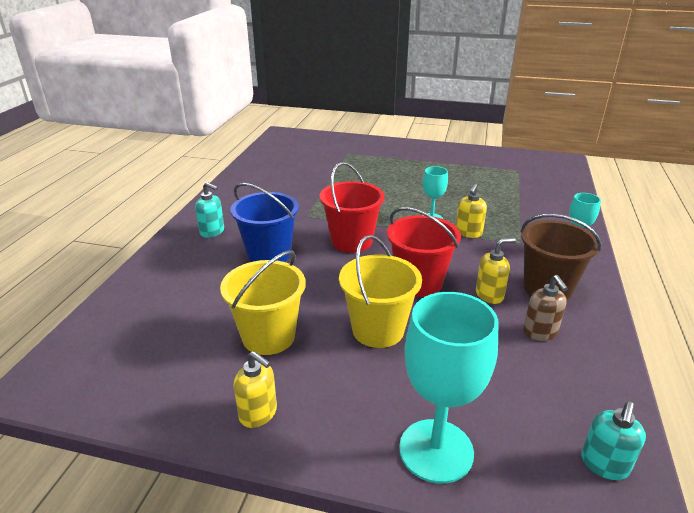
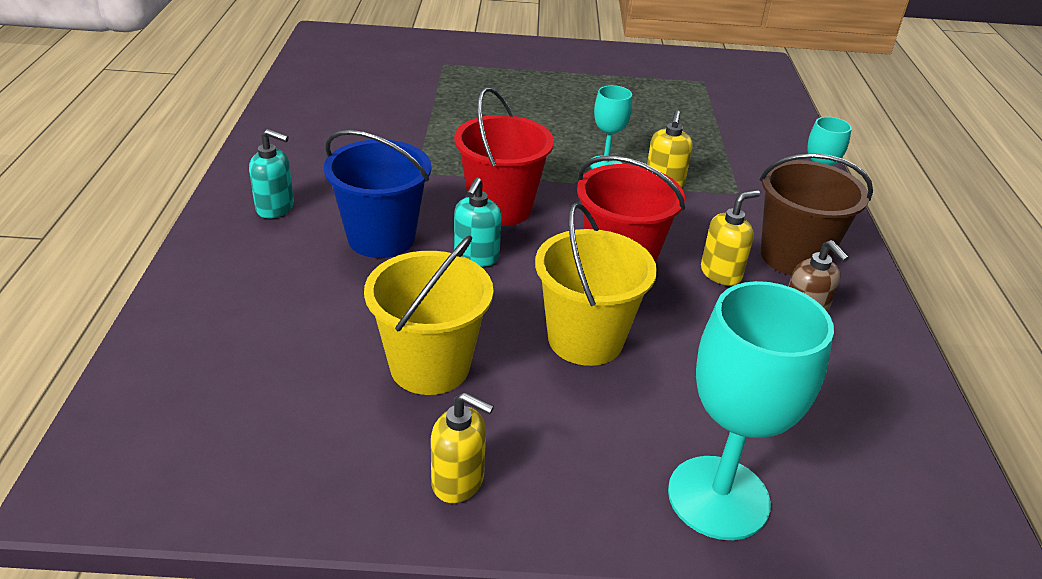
camera: 15 degrees left, 5 degrees up
(604, 465) = (926, 485): turquoise soap dispenser -> turquoise soap dispenser (476, 257)

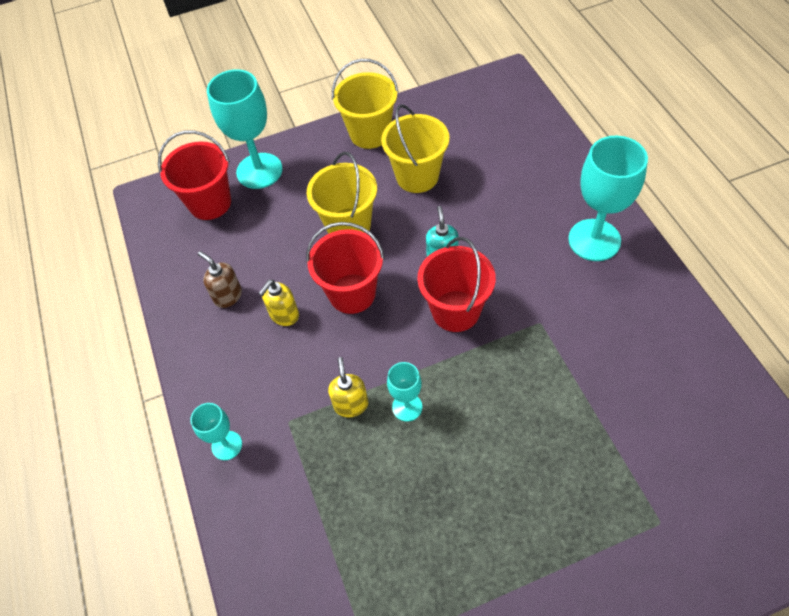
camera: 165 degrees right, 20 degrees up
(275, 208) = (594, 240): turquoise soap dispenser -> turquoise goblet
(381, 238) = (509, 246): blue bucket -> none
(458, 481) = (370, 133): yellow soap dispenser -> yellow bucket
(793, 257) = (237, 356): brown bucket -> none
(830, 471) = (210, 203): none -> red bucket

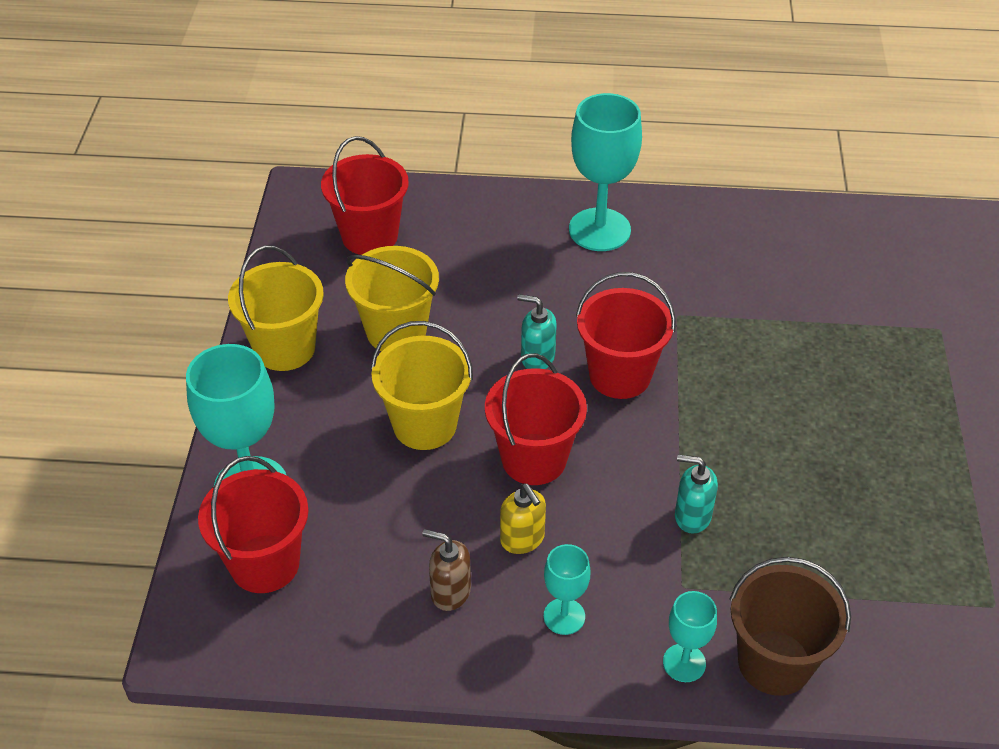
camera: 70 degrees left, 10 degrees down
(228, 296) = (450, 592): brown soap dispenser -> brown soap dispenser turned 45 degrees clockwise
(249, 502) = (774, 662): none -> brown bucket
(351, 404) = (692, 516): yellow soap dispenser -> turquoise soap dispenser
(407, 407) = (722, 466): turquoise goblet -> turquoise goblet (564, 616)
(491, 125) = (369, 236): none -> red bucket

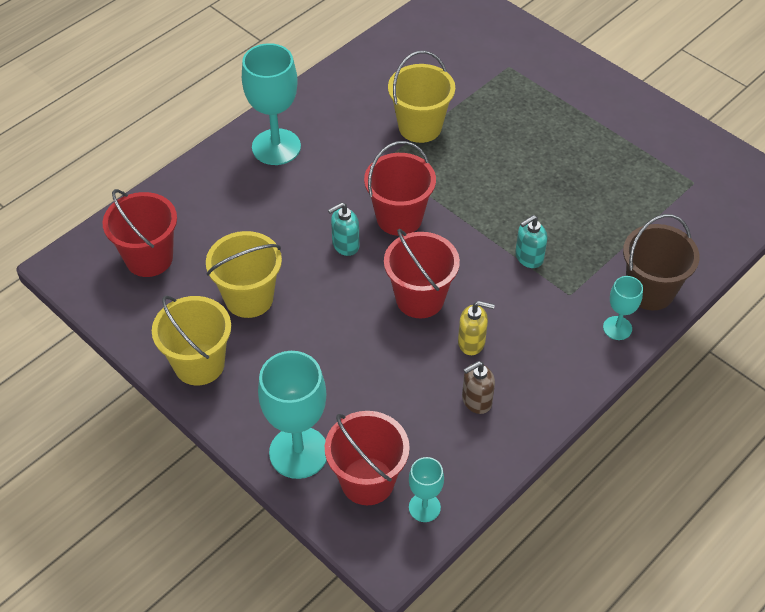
camera: 50 degrees left, 5 degrees up
(425, 425) = (340, 333): yellow bucket -> yellow bucket (420, 127)
(564, 616) = (541, 359): turquoise goblet -> turquoise goblet (424, 507)

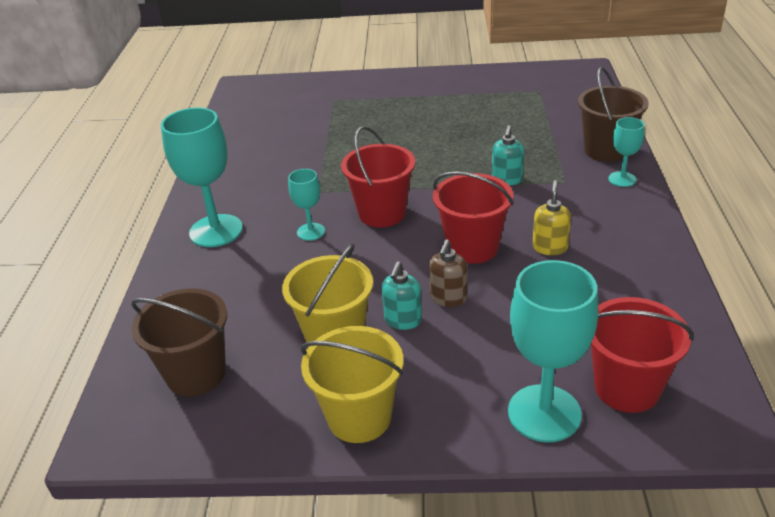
camera: 40 degrees left, 15 degrees down
(149, 258) = (196, 374): red bucket -> brown bucket
(345, 245) = (365, 253): turquoise soap dispenser -> turquoise soap dispenser (403, 320)
(420, 127) = (318, 159): yellow bucket -> none
(424, 507) = (693, 370): turquoise goblet -> turquoise goblet (311, 232)
(472, 342) = (550, 247): yellow soap dispenser -> yellow soap dispenser turned 45 degrees counterclockwise
(476, 401) = (610, 277): brown soap dispenser -> brown soap dispenser (448, 298)

